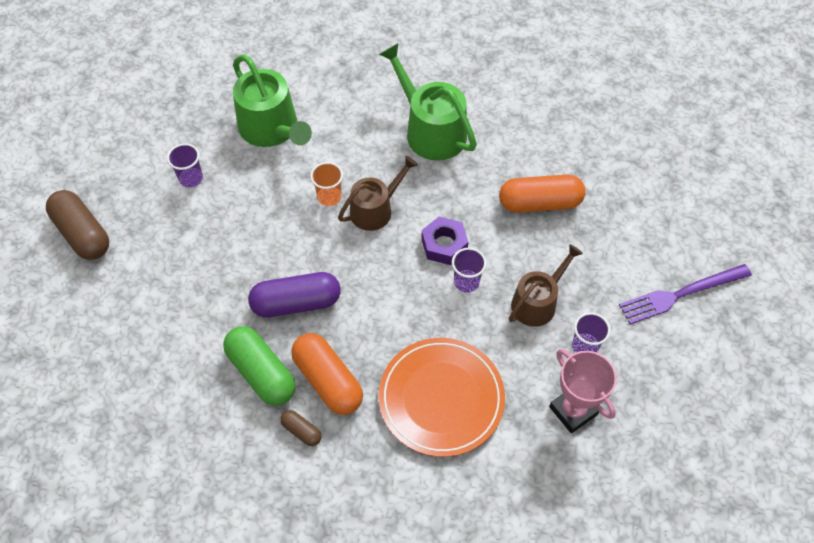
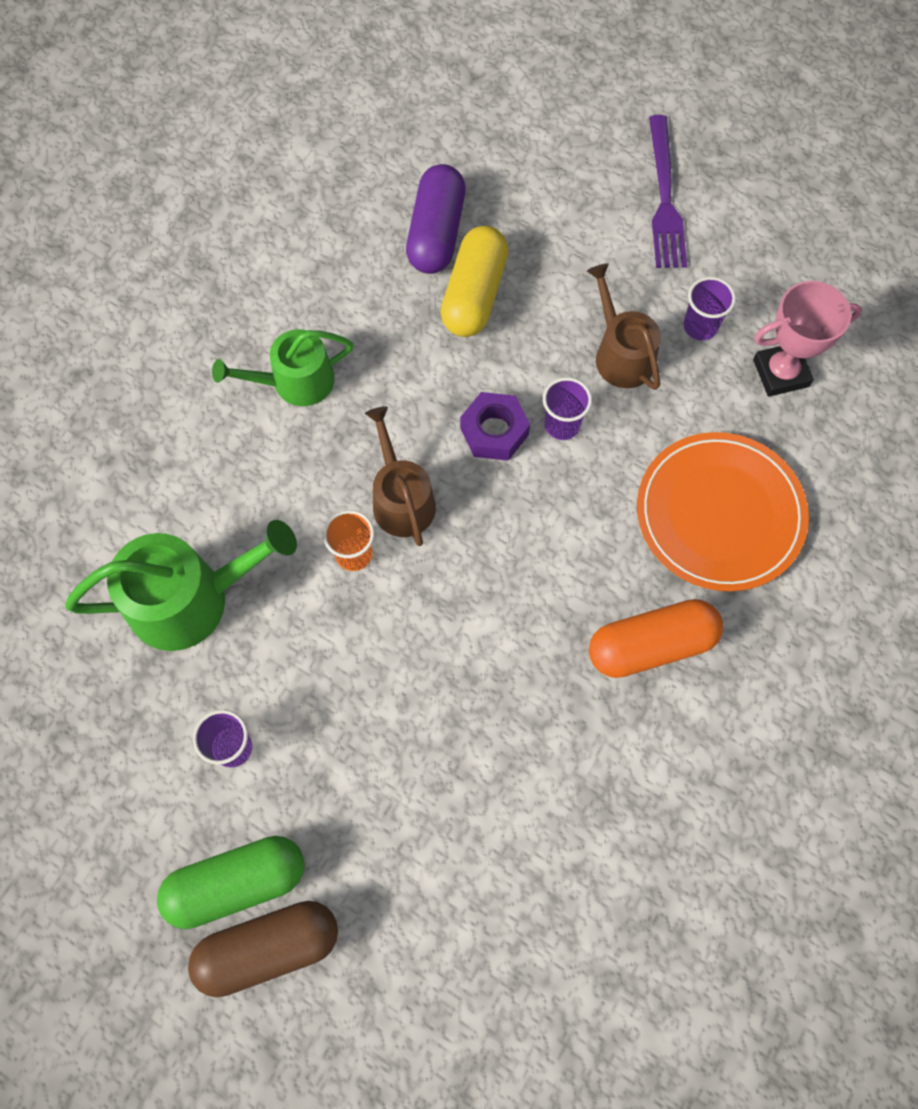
camera: 70 degrees left, 10 degrees up
(261, 373) = (611, 730): green capsule -> green capsule (237, 883)
(296, 303) = (516, 652): purple capsule -> purple capsule (436, 233)
(301, 431) = (714, 701): brown capsule -> none
(431, 130) = (295, 382): green watering can -> green watering can, size x0.66
(539, 203) = (474, 294): orange capsule -> yellow capsule

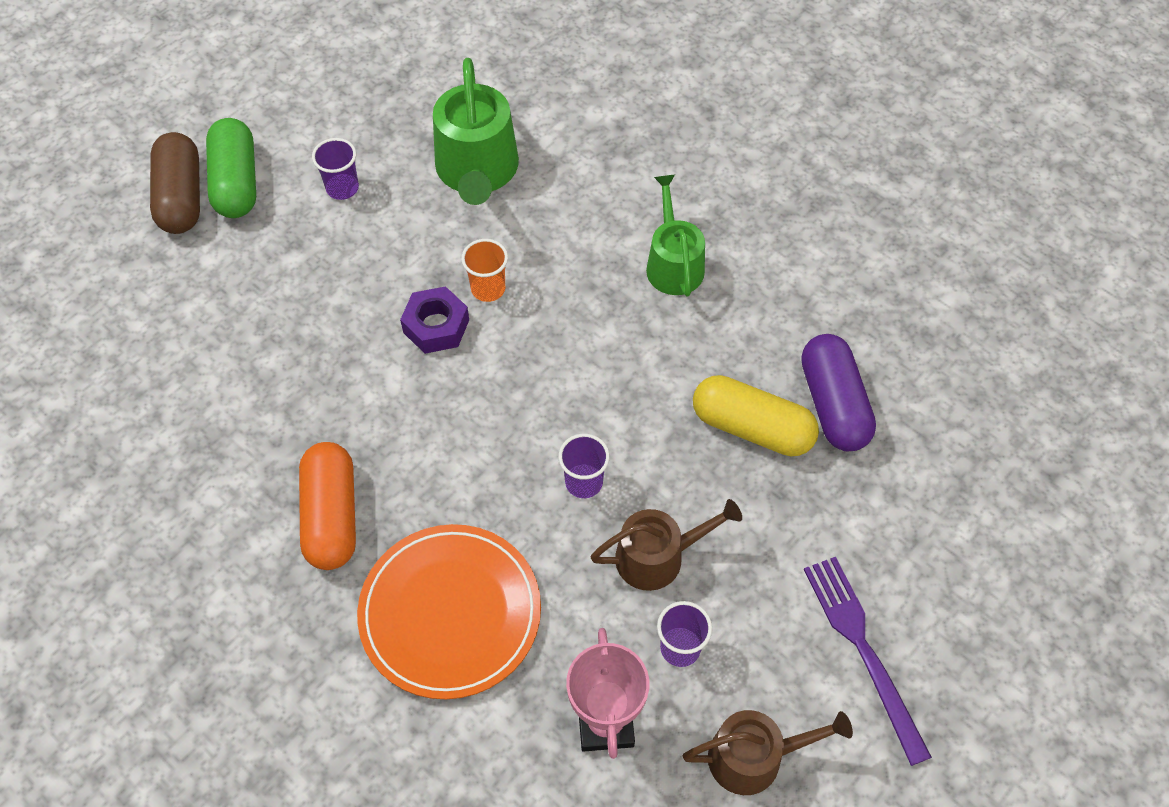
camera: 100 degrees right, 10 degrees down
(401, 499) = (533, 332): brown watering can -> brown watering can (754, 756)
(436, 233) = (833, 404): purple capsule -> purple capsule turned 60 degrees clockwise
(494, 431) = (588, 420): purple nut -> purple nut (436, 326)
(664, 198) = (863, 650): purple fork -> purple fork turned 60 degrees clockwise

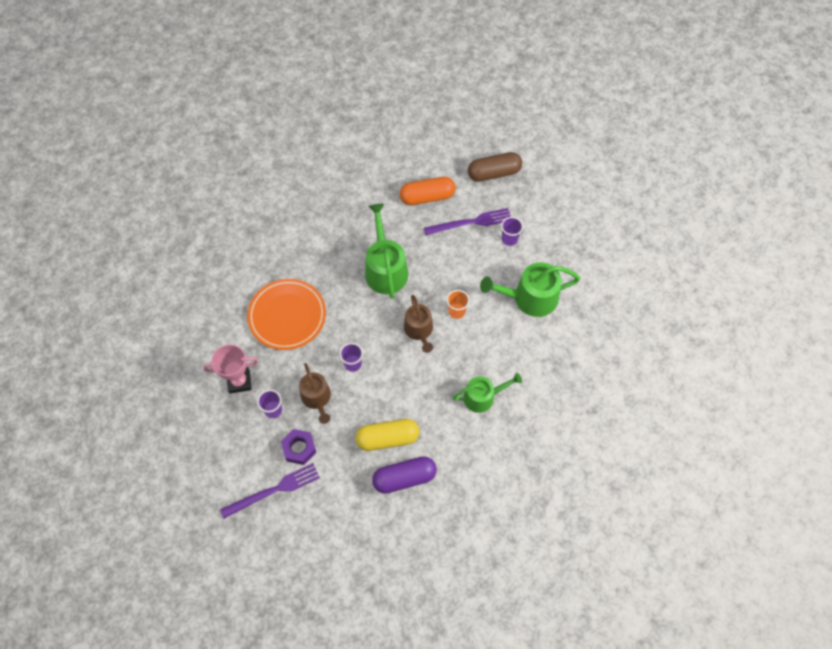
camera: 85 degrees right, 5 degrees up
(236, 182) = (506, 193): green capsule -> none
(289, 246) = (471, 222): none -> purple fork
(332, 516) = (330, 263): orange capsule -> orange capsule (427, 197)
(367, 407) = (385, 269): none -> green watering can
(436, 326) = (432, 291): purple nut -> purple nut (299, 448)
(752, 428) = (387, 438): yellow capsule -> yellow capsule turned 60 degrees clockwise
(754, 756) = (225, 442): brown watering can -> brown watering can (419, 330)

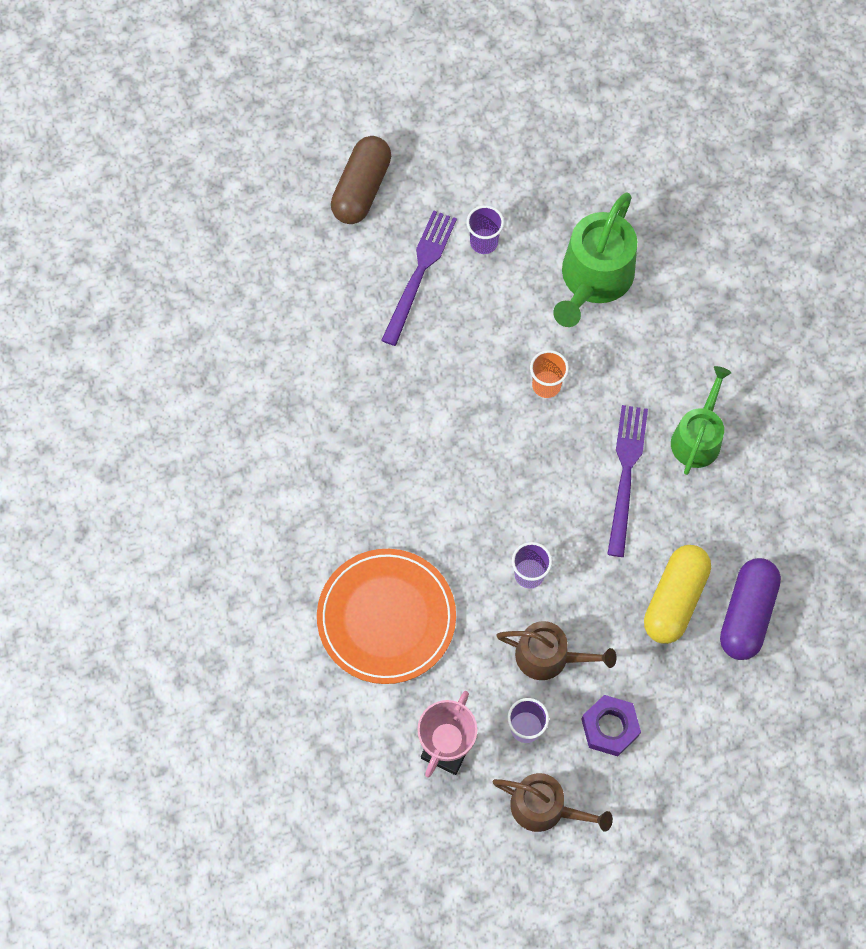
camera: 55 degrees left, 5 degrees up
(274, 490) = (649, 800): purple fork -> purple fork (626, 474)
(385, 269) = (409, 435): green watering can -> none
(419, 330) = (540, 453): brown watering can -> brown watering can (545, 807)
(427, 197) = (332, 302): orange capsule -> none

